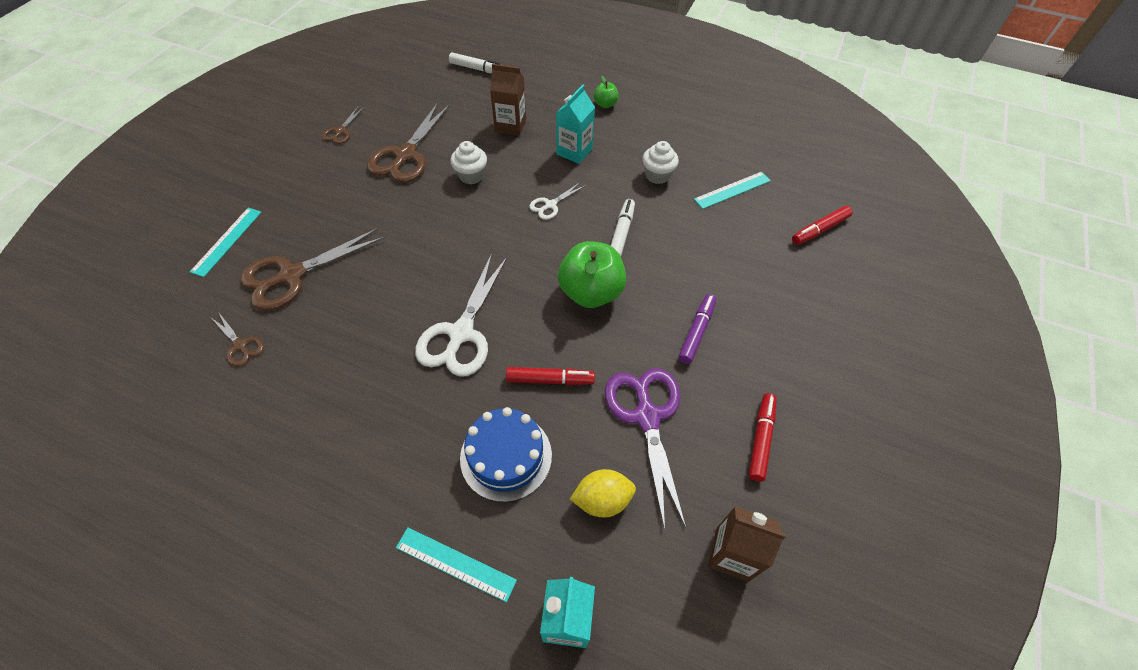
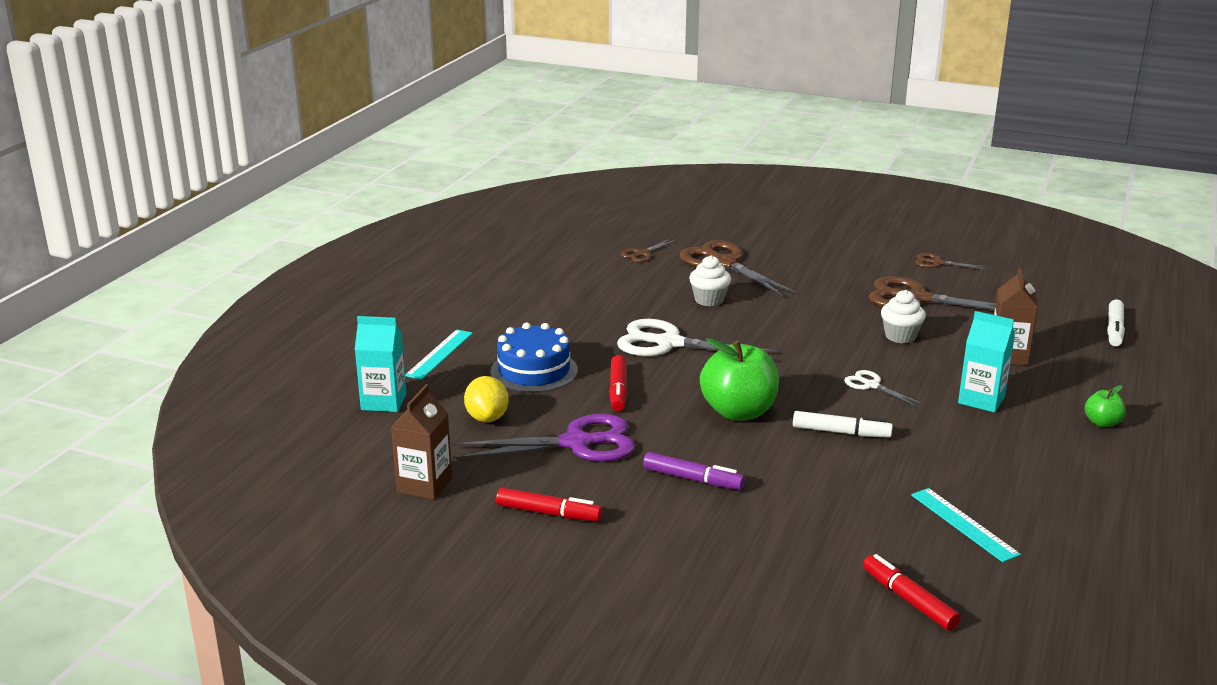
camera: 90 degrees right, 30 degrees down
(227, 241) = (758, 233): turquoise ruler -> none
(657, 175) = (964, 461): white cupcake -> white cupcake (709, 300)

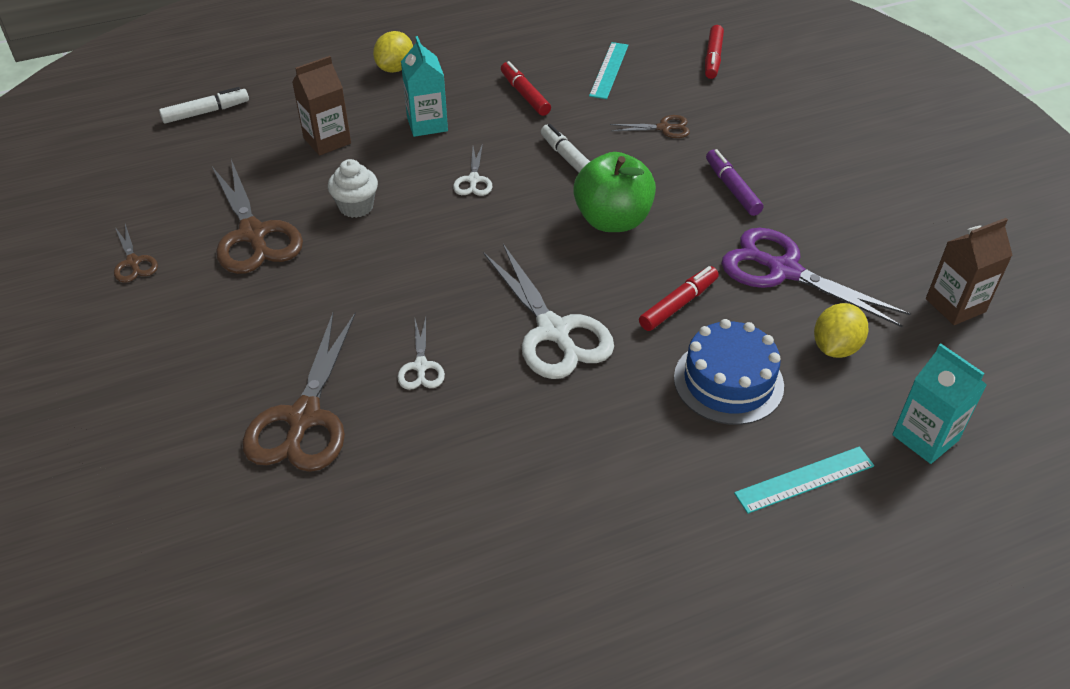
camera: 135 degrees left, 20 degrees up
(548, 513) = (872, 223): red marker -> red marker (525, 95)
(642, 254) = (351, 513): brown scissors -> brown scissors (664, 128)
(709, 300) = (421, 366): white cupcake -> white scissors
(1102, 423) = (395, 68): green apple -> yellow lemon

